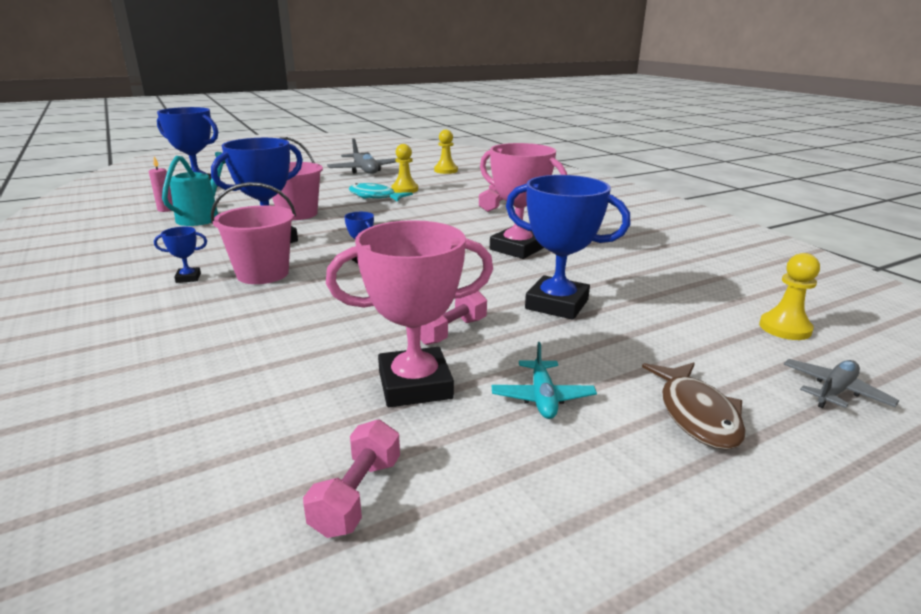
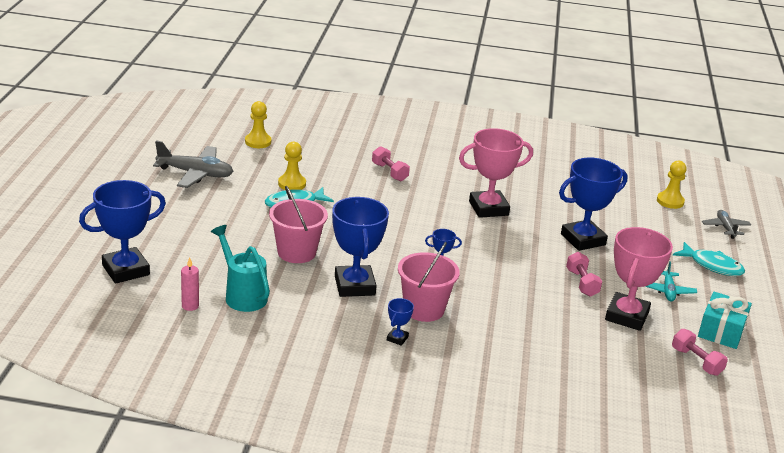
camera: 55 degrees left, 5 degrees up
(502, 492) = (721, 331): none -> turquoise gift
(542, 397) = (668, 291): turquoise plane -> turquoise plane turned 60 degrees clockwise
(696, 414) = (712, 265): brown fish -> turquoise fish

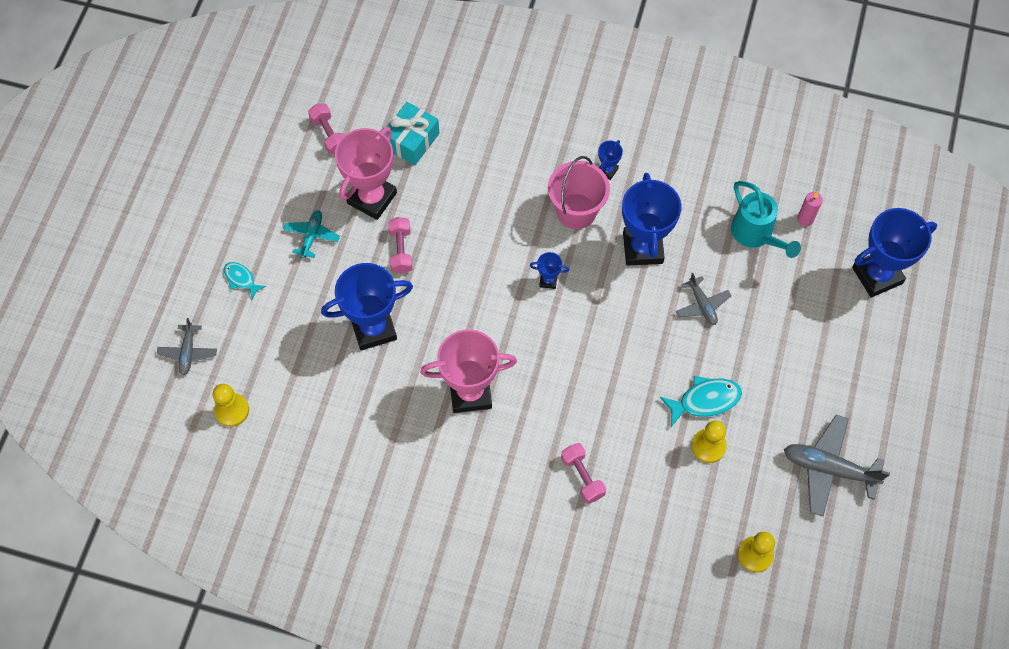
camera: 170 degrees left, 35 degrees up
(296, 252) = (702, 305): pink bucket -> grey plane
(712, 265) = (241, 279): turquoise fish -> turquoise fish, size x0.61
(721, 331) = (284, 175): turquoise gift -> turquoise gift (411, 140)

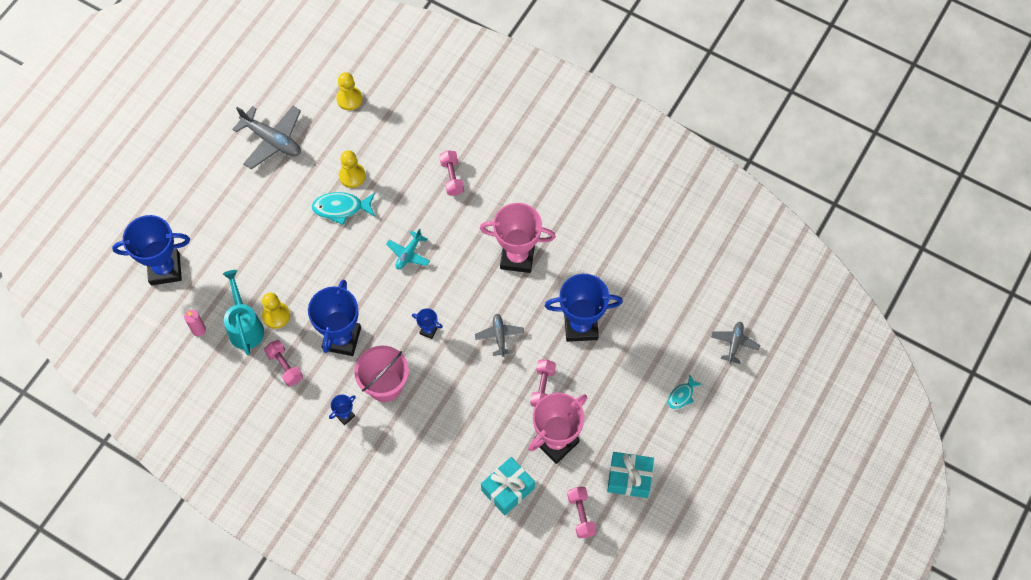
camera: 165 degrees left, 0 degrees up
(232, 410) = (705, 289): yellow pawn -> yellow pawn (276, 315)
(241, 279) = (682, 395): turquoise fish -> turquoise fish turned 75 degrees clockwise
(285, 181) = (629, 478): none -> turquoise gift
(312, 236) = (615, 419): turquoise plane -> turquoise plane (408, 254)
(693, 204) = (285, 366): none -> pink dumbbell
(702, 305) = (313, 280): grey plane -> grey plane (499, 336)

